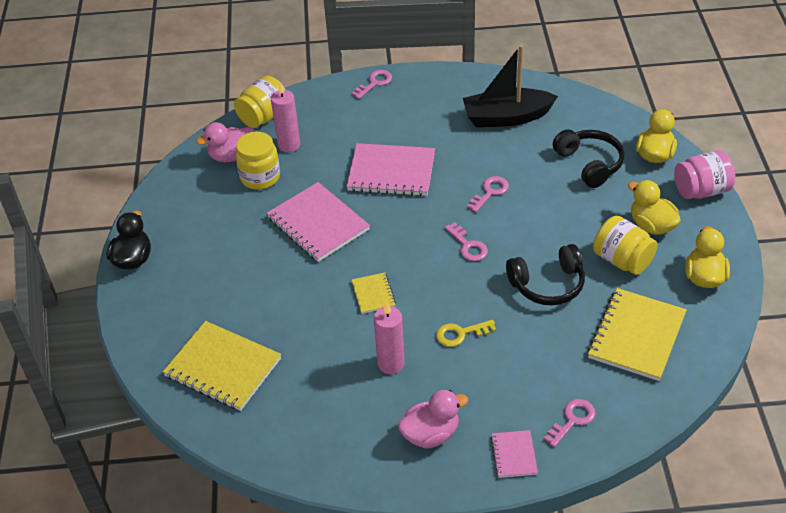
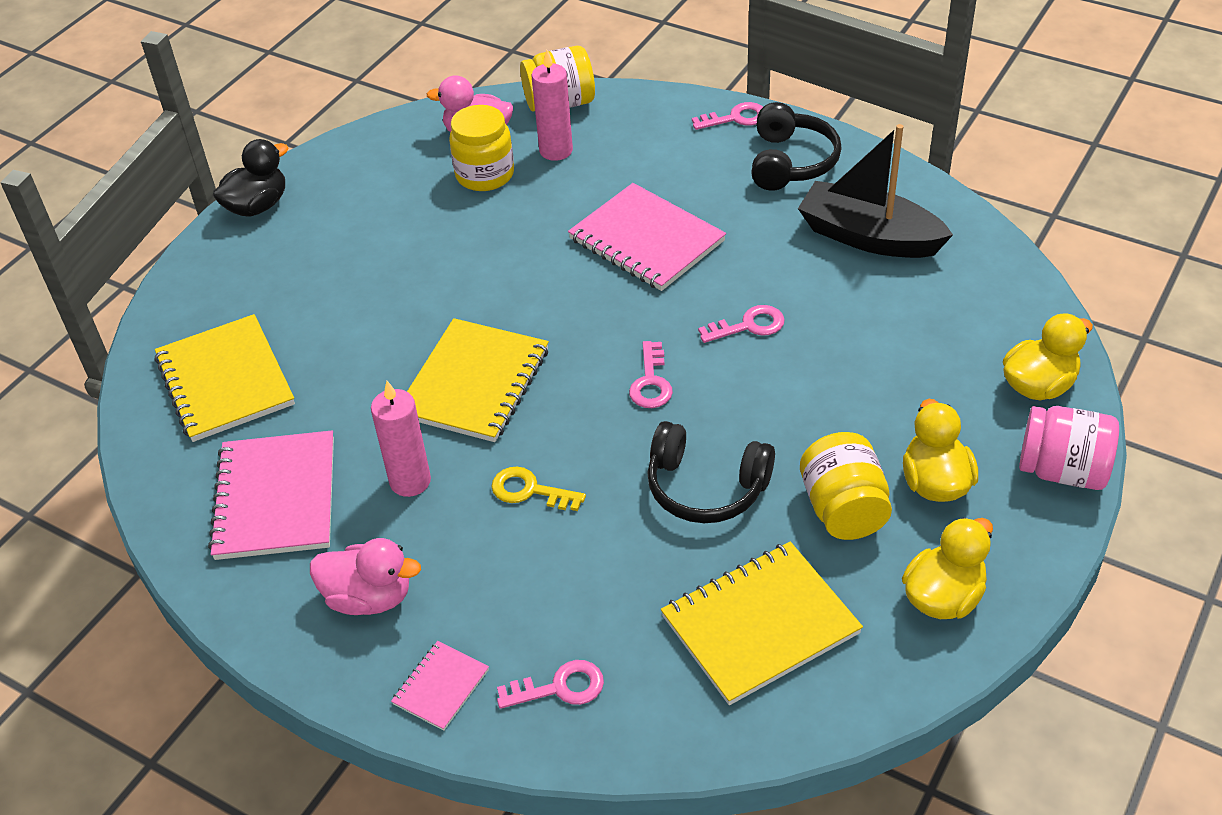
camera: 35 degrees right, 0 degrees up
(318, 224) = (495, 263): pink notebook -> pink notebook (276, 498)
(373, 294) = (474, 383): yellow notebook -> yellow notebook, size x2.00
(589, 164) = (926, 353): black headphones -> black headphones (790, 162)

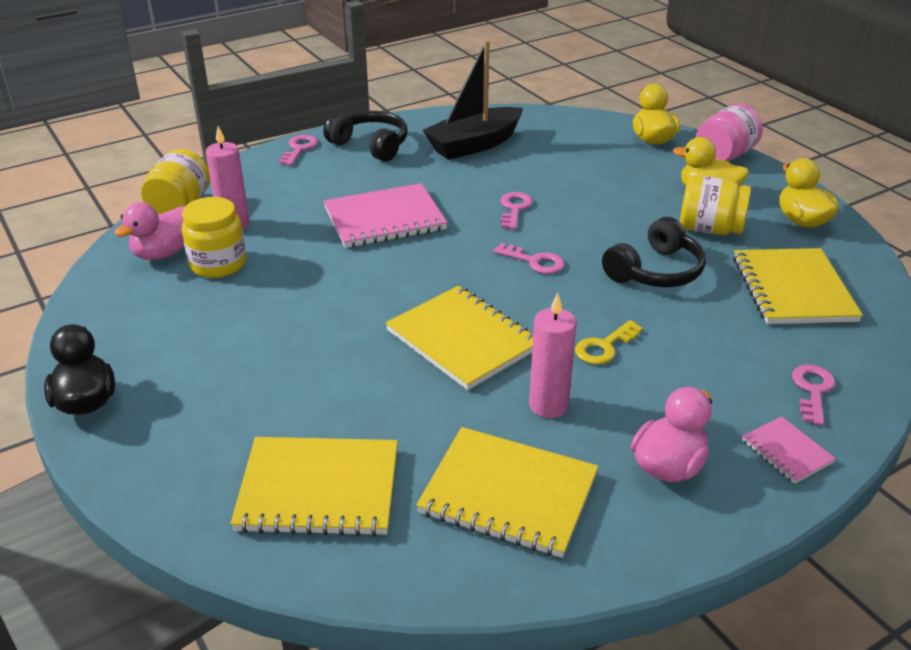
camera: 65 degrees left, 10 degrees down
(276, 498) = (508, 494): pink notebook -> yellow notebook

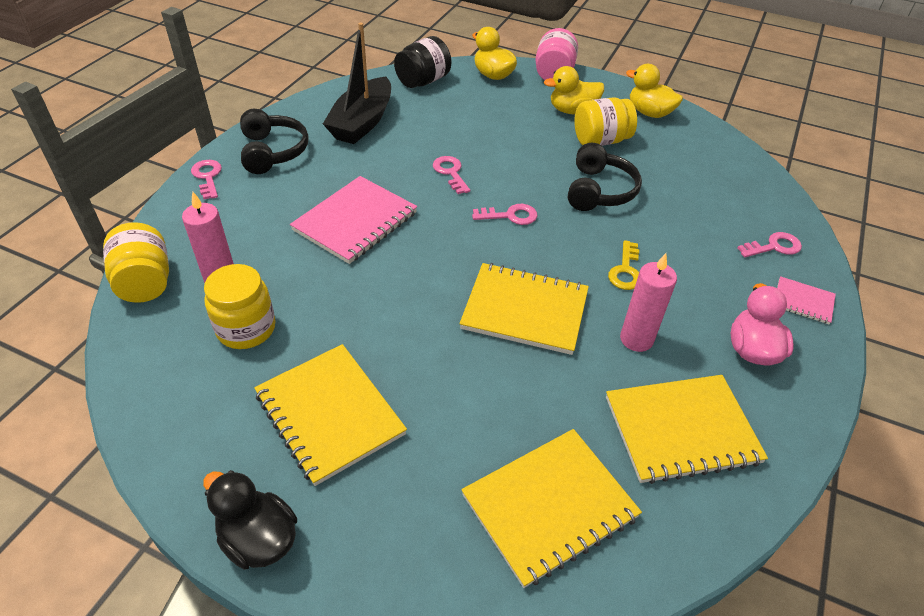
camera: 35 degrees left, 10 degrees up
(163, 253) = (178, 340): pink duck -> none
(370, 145) = (272, 152): black headphones -> black headphones turned 75 degrees clockwise
(571, 126) = (423, 81): none -> black jar
(793, 289) = (693, 171): yellow notebook -> yellow notebook (330, 414)
(812, 390) = (774, 247): pink key -> pink key turned 90 degrees clockwise

